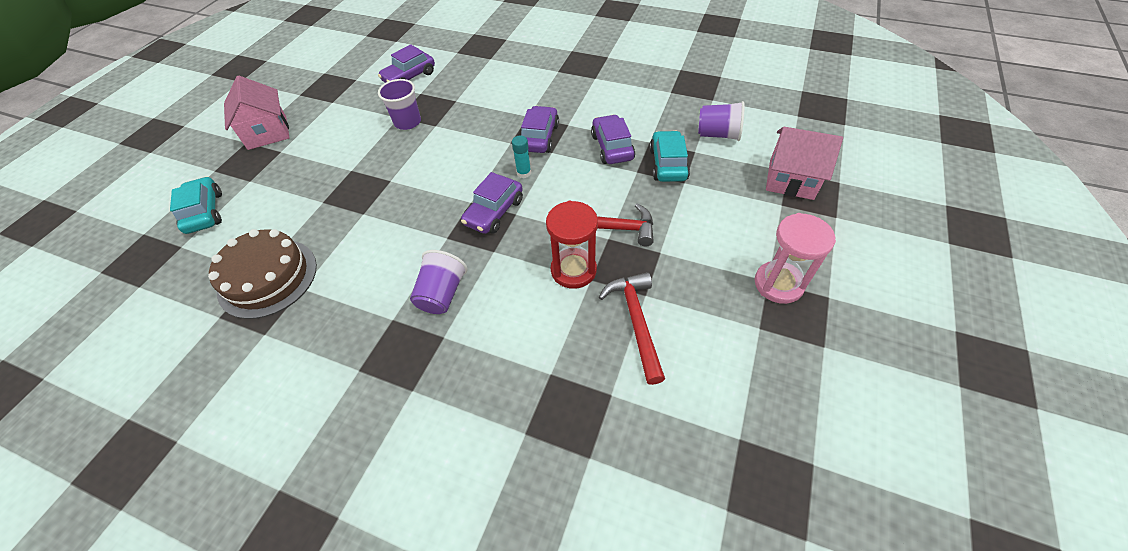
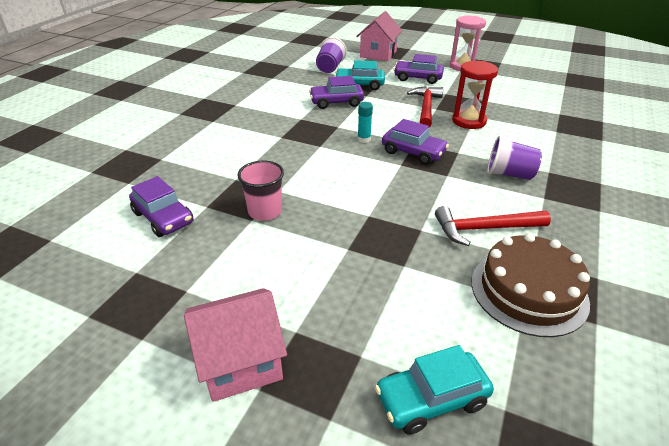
camera: 90 degrees left, 15 degrees down
(407, 122) = (265, 211): purple cup -> pink cup
(539, 137) = (315, 131): purple car -> purple car (417, 78)
(636, 322) = (505, 104): red hammer -> red hammer (484, 229)

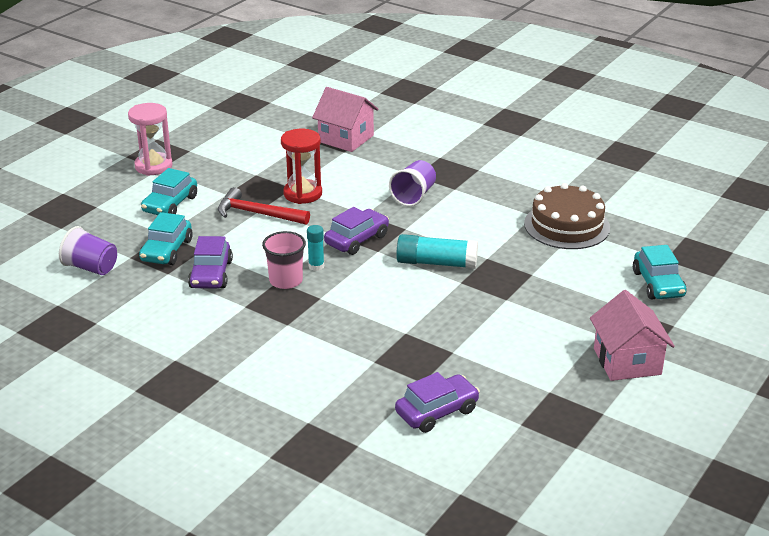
camera: 80 degrees left, 5 degrees down
(265, 211) = (440, 343): pink cup -> pink cup (286, 281)
(378, 54) = (66, 221): pink house -> pink house (346, 139)
(396, 198) = (436, 263): none -> turquoise glue stick
(417, 78) = (170, 204): purple car -> turquoise car
(484, 229) = (492, 227): red hammer -> none

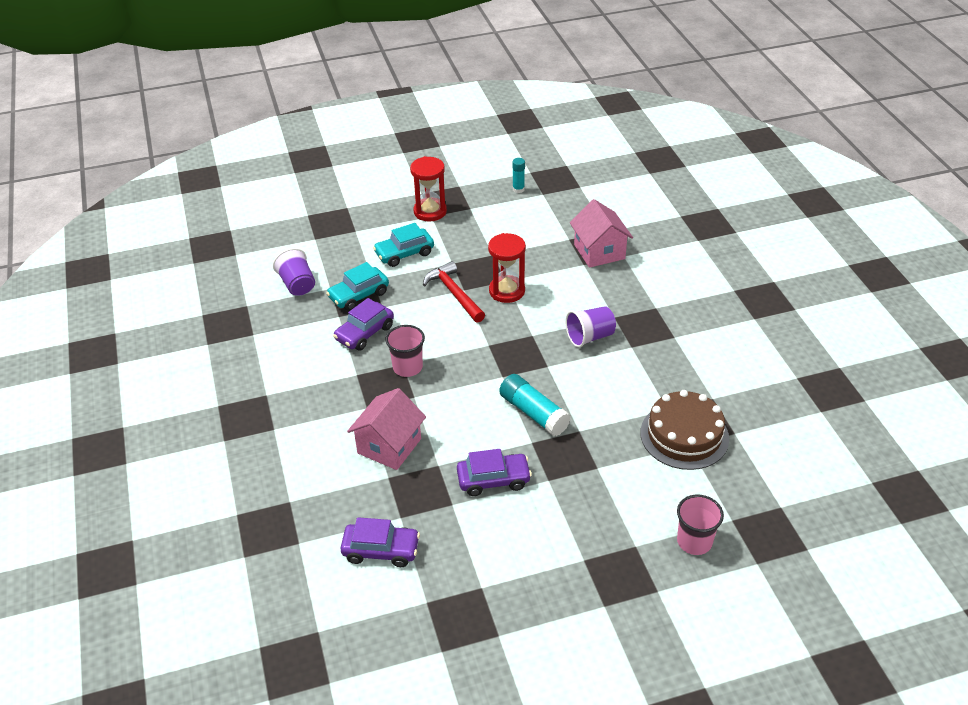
camera: 40 degrees right, 10 degrees up
(153, 166) = (430, 211): pink hourglass -> red hourglass
(316, 266) = (442, 366): turquoise glue stick -> turquoise glue stick (518, 189)
(357, 240) = (498, 357): purple car -> purple car (493, 480)
(627, 361) = (575, 600): pink house -> pink house (389, 446)
(658, 284) = (694, 541): turquoise car -> pink cup

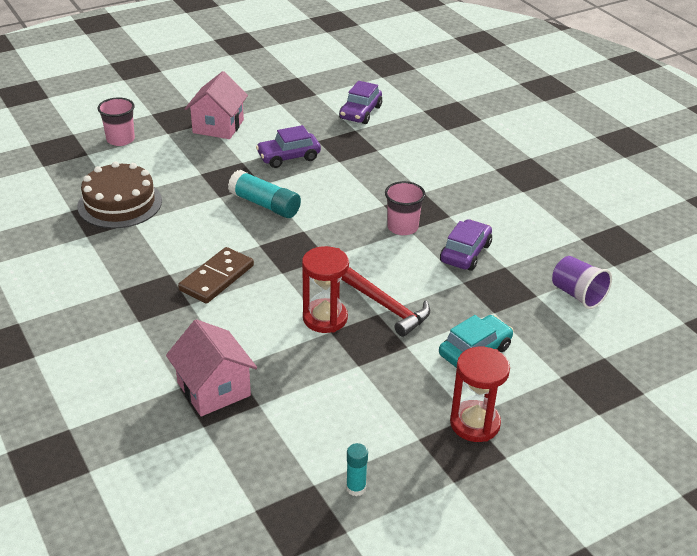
camera: 165 degrees right, 5 degrees down
(359, 295) = (498, 291): turquoise car -> none
(381, 550) = (360, 113): purple car -> purple car turned 60 degrees counterclockwise
(389, 446) = (387, 168): pink house -> pink house (218, 126)
(590, 337) = (217, 278): purple cup -> brown domino

